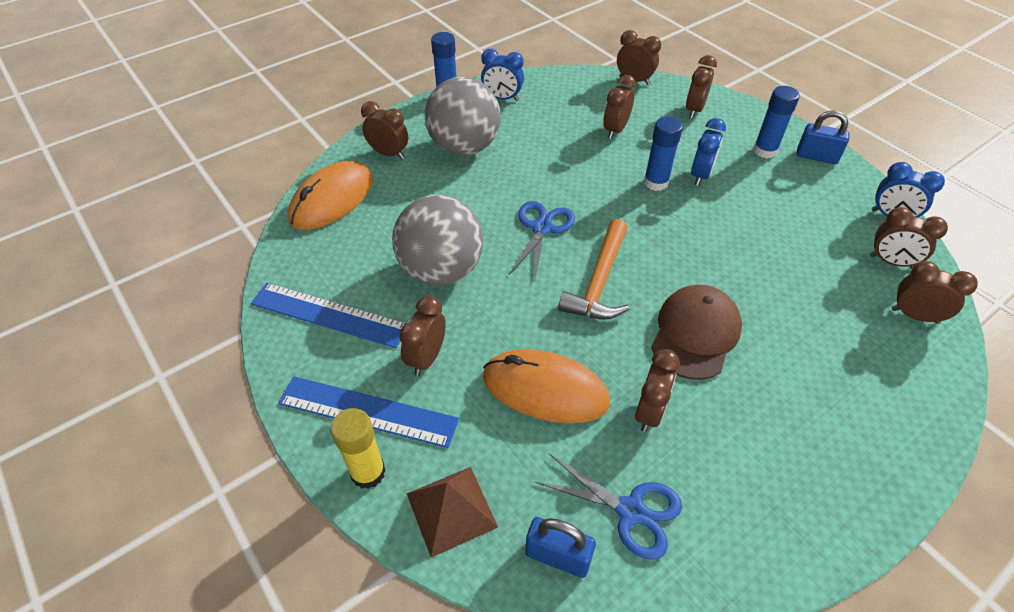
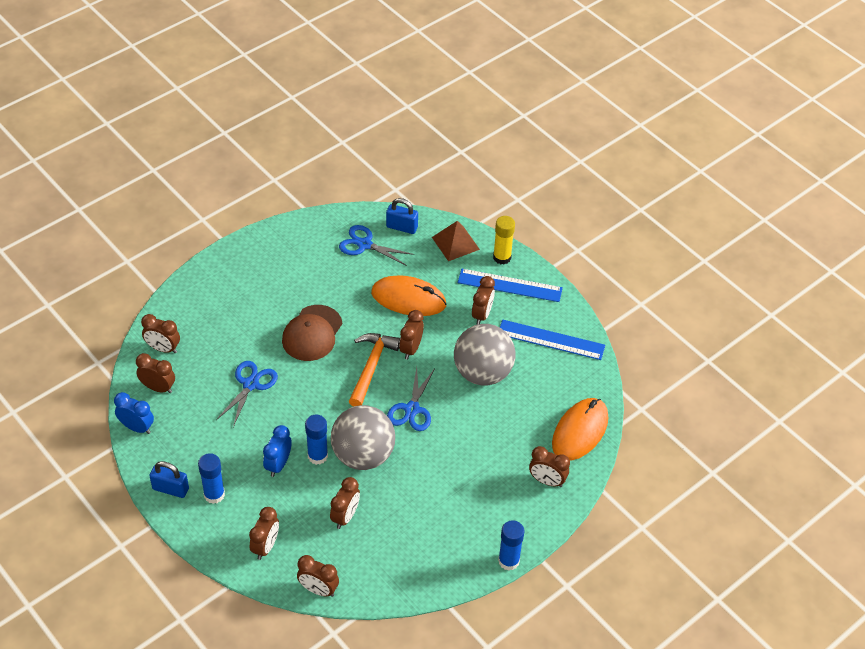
camera: 175 degrees right, 0 degrees up
(464, 147) = (482, 491): grey ball -> grey ball (363, 455)
(502, 98) = (453, 557): blue clock -> none
(649, 412) = (348, 288): brown clock -> brown clock (411, 349)
(764, 263) = (251, 384): none -> blue scissors

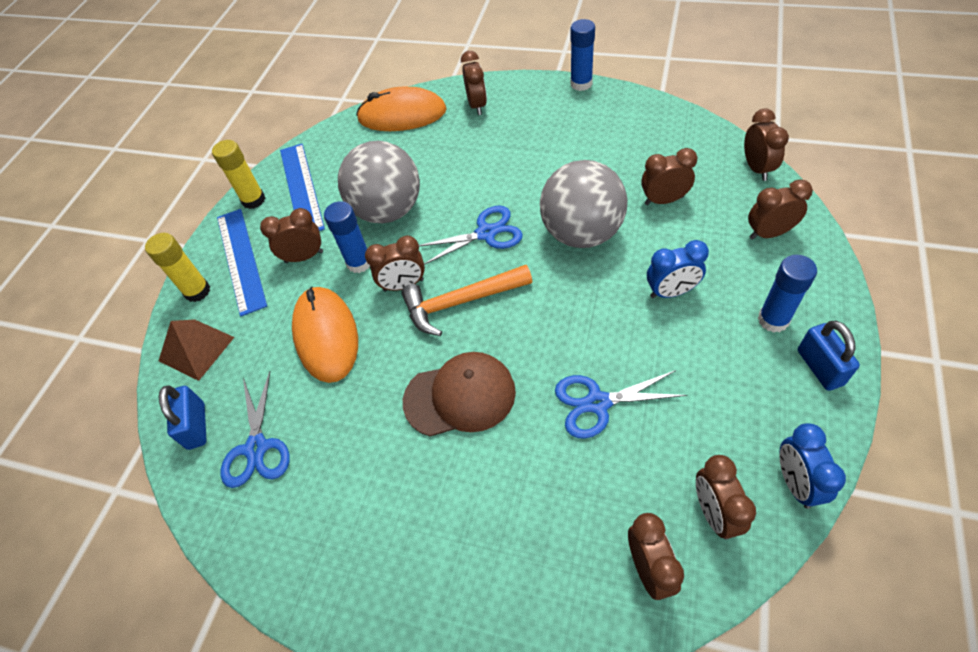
camera: 115 degrees left, 5 degrees up
(317, 456) = (623, 267): blue glue stick -> blue glue stick (359, 263)
(563, 311) = (253, 200): none -> yellow glue stick

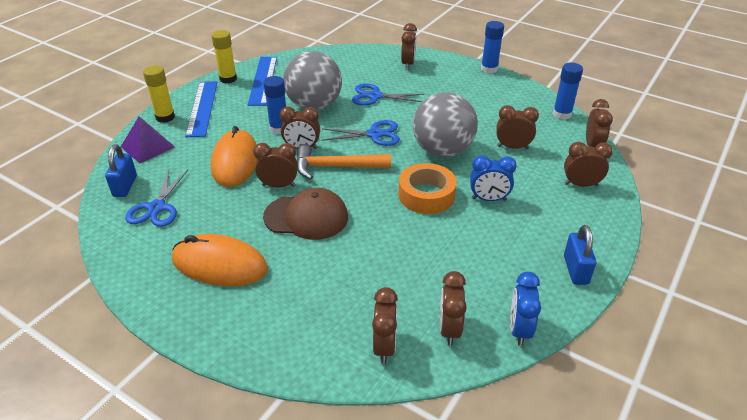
camera: 10 degrees right, 15 degrees down
(196, 349) = (148, 146): brown pyramid -> purple pyramid
(304, 257) = (244, 117): brown clock -> brown clock (279, 185)
(402, 115) = (353, 57): orange mouse -> orange mouse (219, 265)
(593, 310) = (426, 195): none -> orange tape
(597, 403) = (400, 246): blue scissors -> blue scissors (375, 96)
(773, 320) = (556, 234): blue glue stick -> blue glue stick (562, 114)

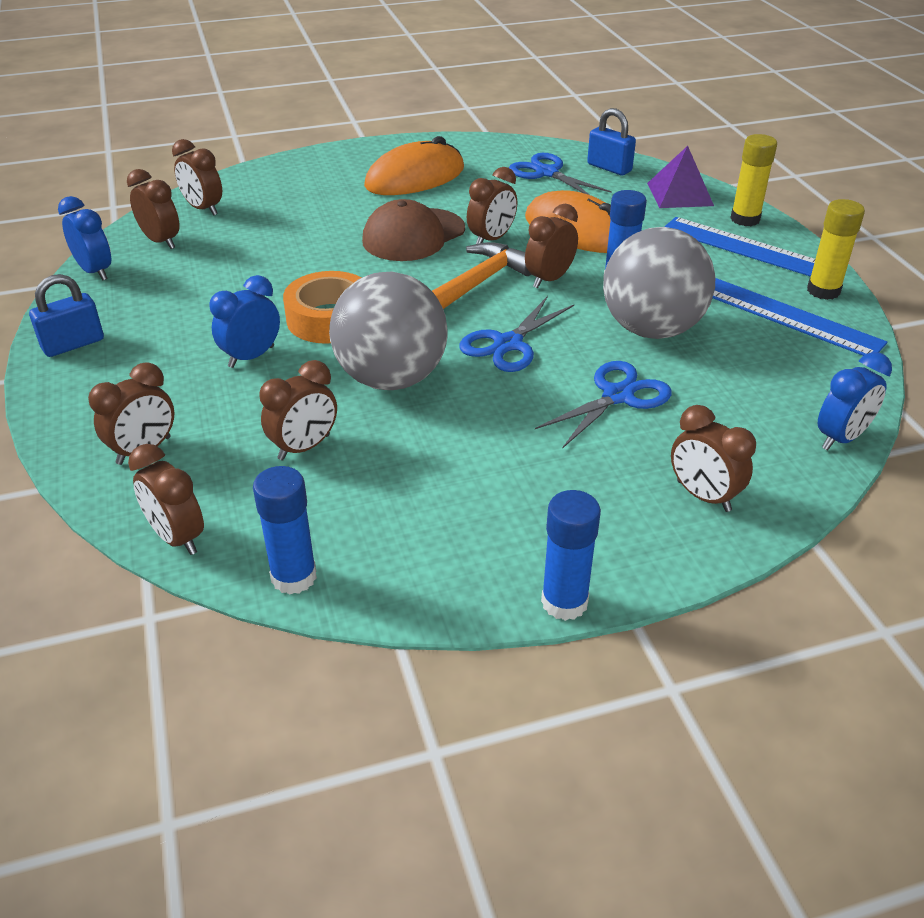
camera: 130 degrees right, 0 degrees up
(340, 51) = (841, 438): none -> blue clock
(575, 270) = (73, 344): blue padlock -> blue padlock turned 75 degrees counterclockwise

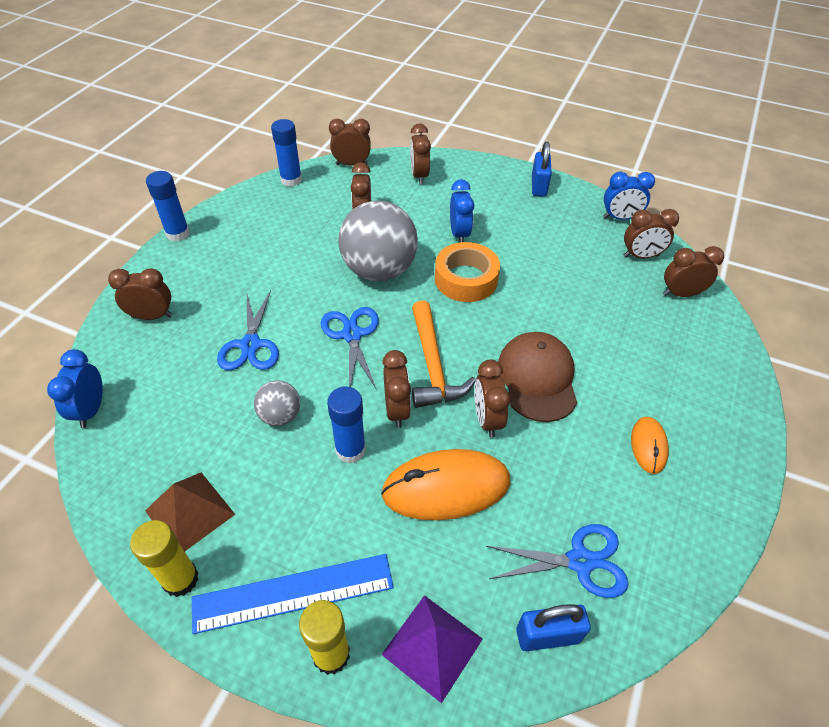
camera: 130 degrees right, 10 degrees up
(415, 177) = (648, 446): orange mouse -> orange mouse, size x0.53
(651, 329) = (280, 415): grey ball -> grey ball, size x0.49
(789, 317) = (190, 512): blue ruler -> brown pyramid

